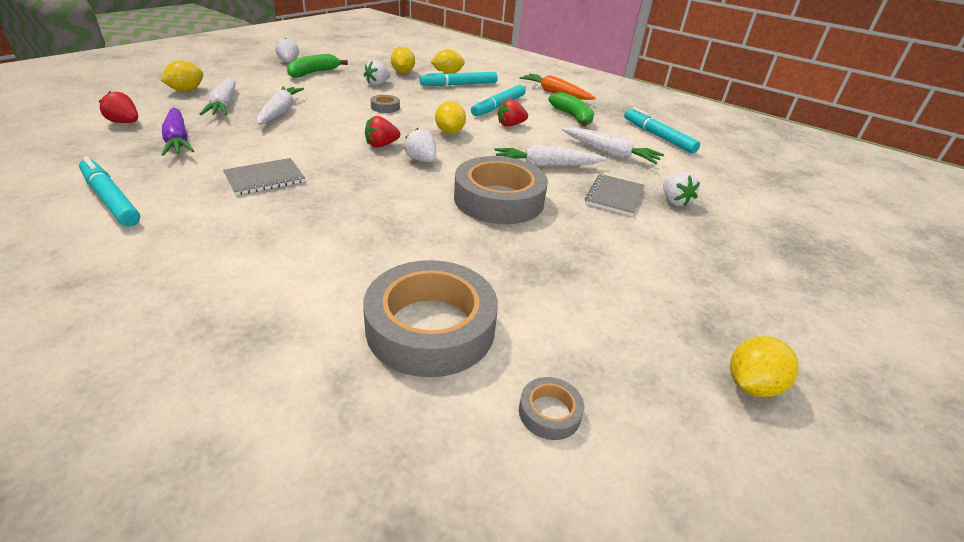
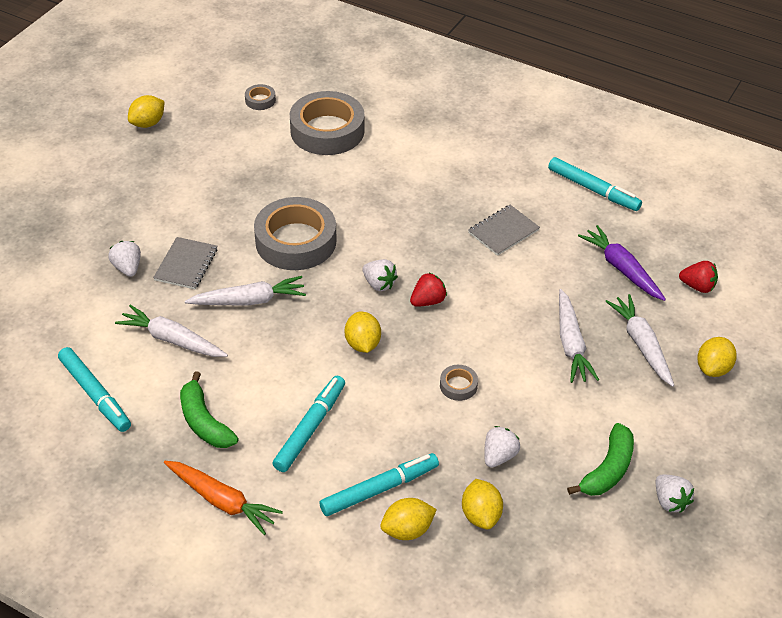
camera: 175 degrees right, 10 degrees up
(510, 125) = (291, 378): red strawberry -> none

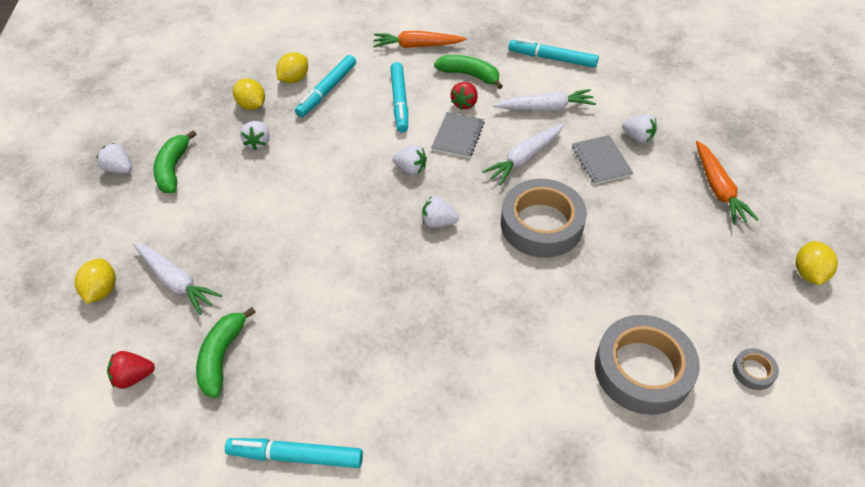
camera: 150 degrees right, 5 degrees up
(125, 198) = (718, 189): none -> orange carrot
(362, 344) = (411, 169): yellow lemon -> white strawberry
(428, 301) = (386, 228): red strawberry -> red strawberry (465, 103)
(458, 385) = (316, 174): grey tape -> none
(503, 231) = (364, 337): grey notebook -> grey notebook (458, 136)
(571, 344) = (241, 251): white carrot -> none
(621, 269) = (222, 356): purple carrot -> green banana

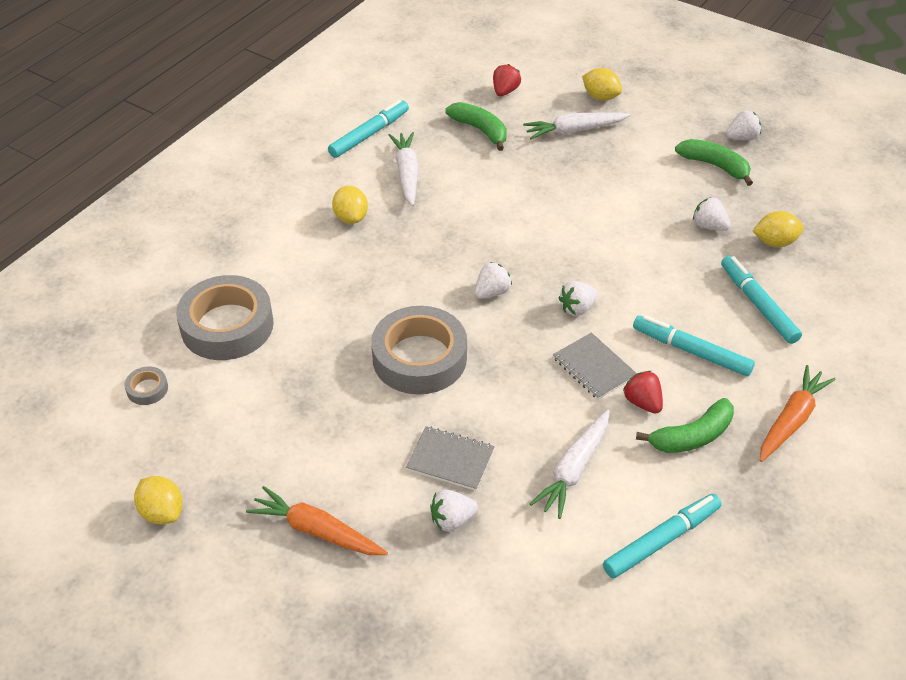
camera: 125 degrees right, 5 degrees down
(294, 79) = (799, 288): yellow lemon -> yellow lemon (351, 218)
(524, 158) = (513, 399): white carrot -> white carrot (407, 173)

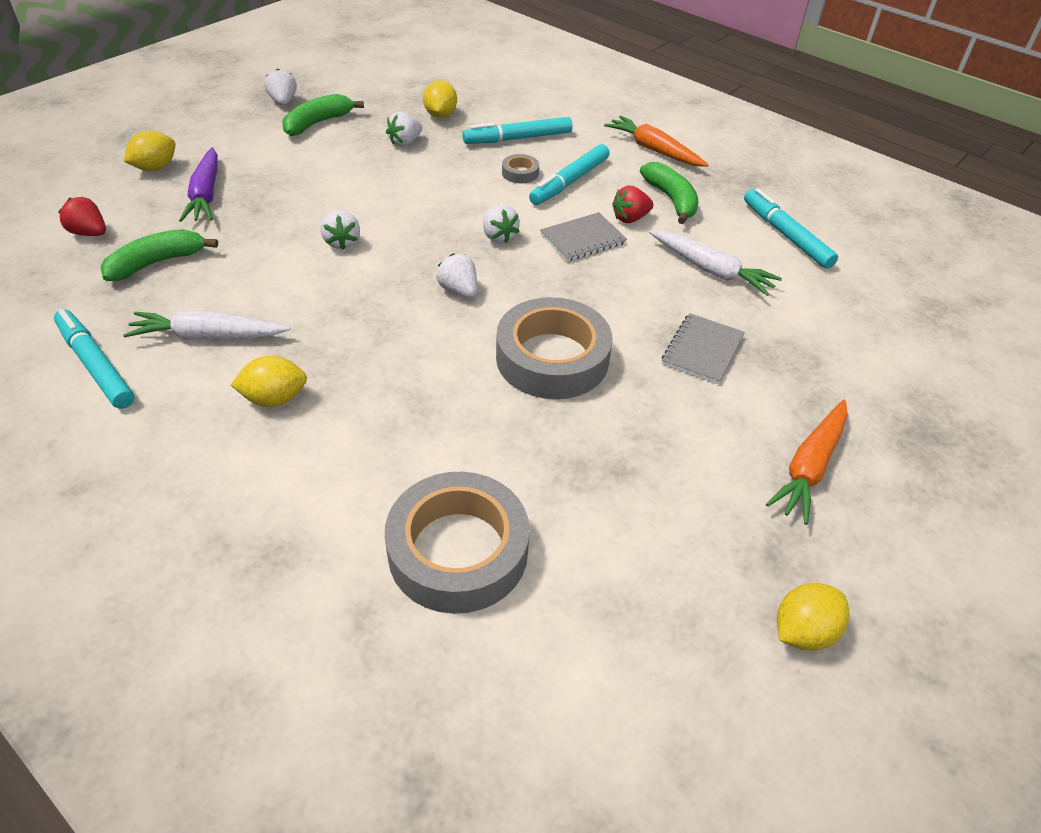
camera: 85 degrees left, 0 degrees up
(147, 389) = (575, 658): grey tape -> grey tape (520, 173)
(452, 520) = (780, 357): white strawberry -> white strawberry (342, 242)
(574, 131) = (206, 194): white carrot -> purple carrot

